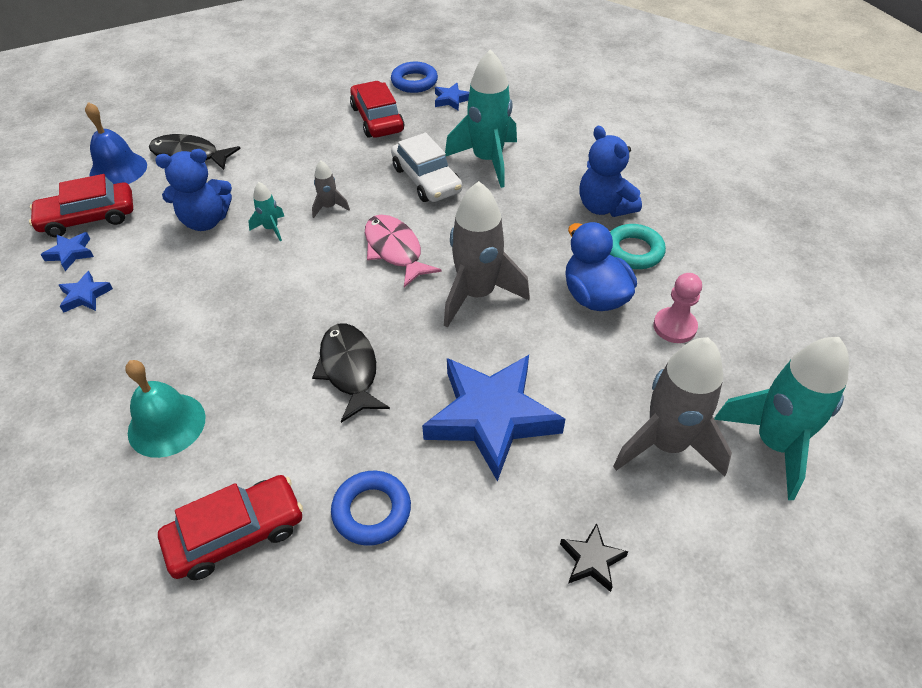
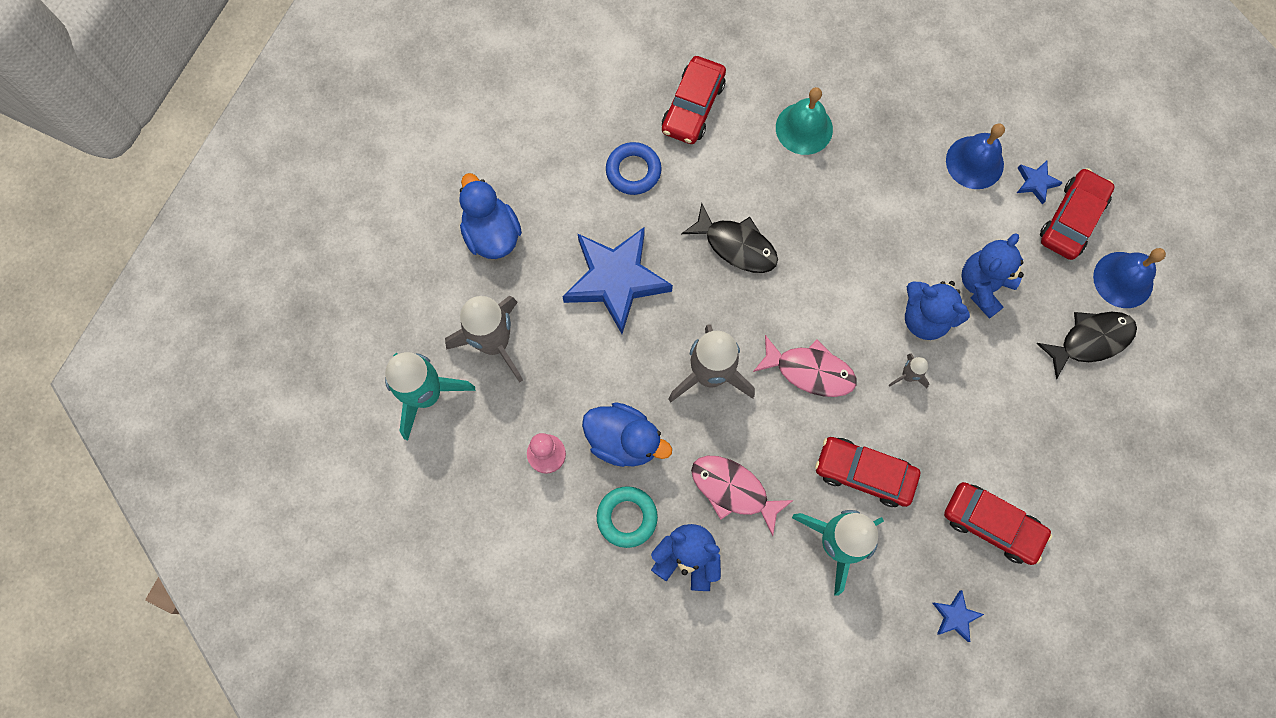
camera: 140 degrees right, 25 degrees up
(85, 296) = (974, 162): blue star -> blue bell
(271, 229) = (925, 318): turquoise rocket -> blue teddy bear
(414, 82) = (1021, 618): blue ring -> none
(426, 180) = (864, 473): white car -> red car
(532, 221) = (733, 490): none -> pink fish
(592, 560) = (492, 234): black star -> blue duck

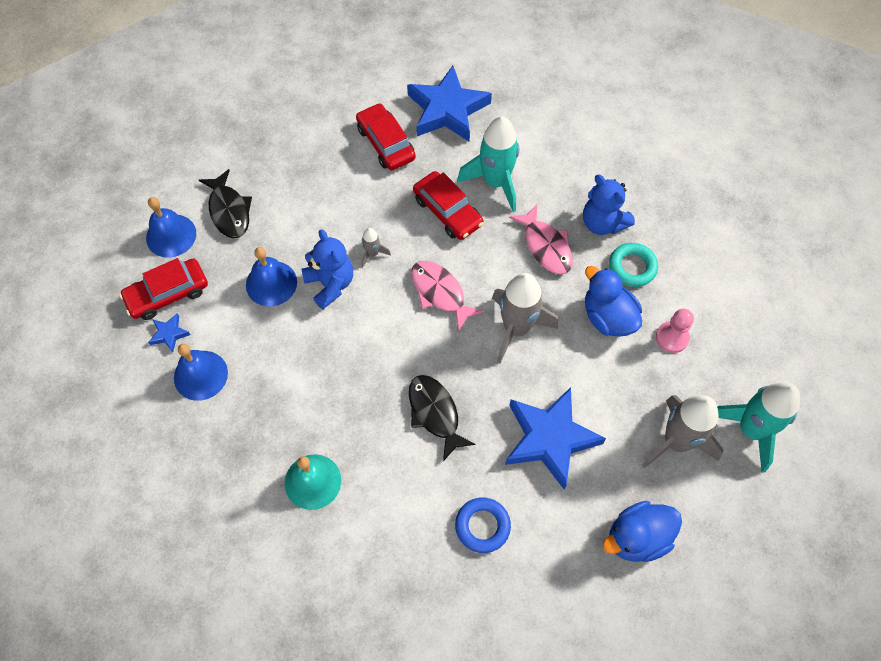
camera: 150 degrees left, 10 degrees down
(492, 234) = (637, 538): blue duck -> blue duck turned 60 degrees clockwise
(693, 106) = (394, 558): red car -> none
(955, 616) = (447, 110): blue star -> blue star, size x2.36
(983, 286) = (271, 283): blue teddy bear -> blue bell
(1090, 340) = (229, 211): black fish -> black fish turned 120 degrees counterclockwise

